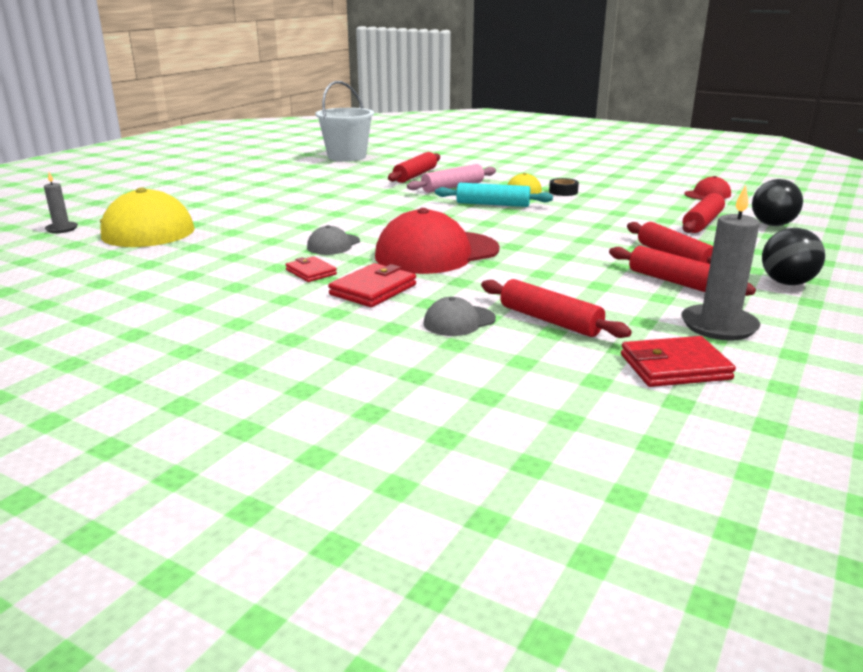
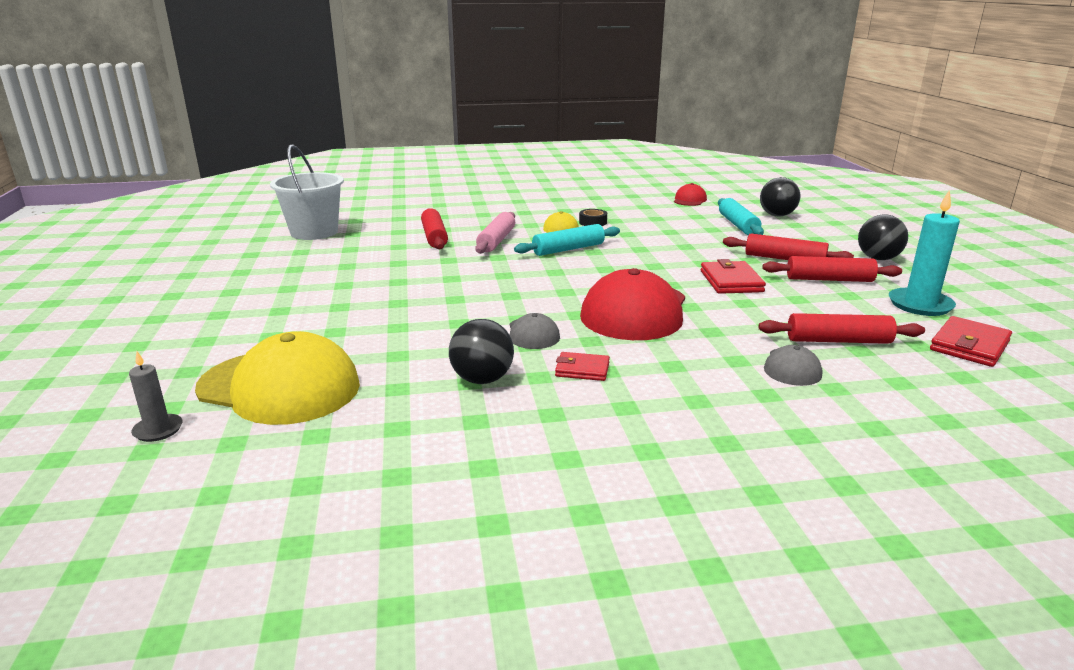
camera: 40 degrees left, 0 degrees up
(243, 257) = (482, 379): none -> black ball
(373, 290) = (672, 365): red wallet -> red wallet (731, 281)
(702, 223) = (738, 225): red rolling pin -> turquoise rolling pin
(718, 326) = (920, 305): grey candle -> turquoise candle

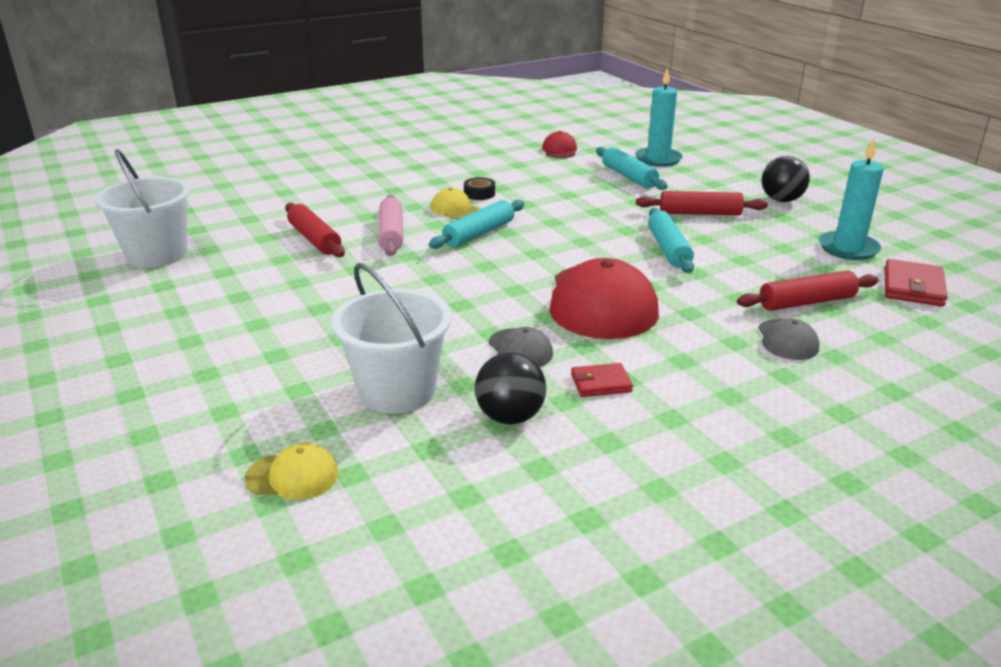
camera: 20 degrees left, 5 degrees up
(158, 430) = (191, 566): grey candle -> none
(279, 387) = (292, 476): yellow cap -> yellow cap, size x0.47
(407, 345) = (397, 391): none -> white bucket
(731, 281) = (668, 249): red wallet -> turquoise rolling pin
(777, 215) = (658, 159): black ball -> turquoise candle
(829, 279) = (755, 232): red rolling pin -> none

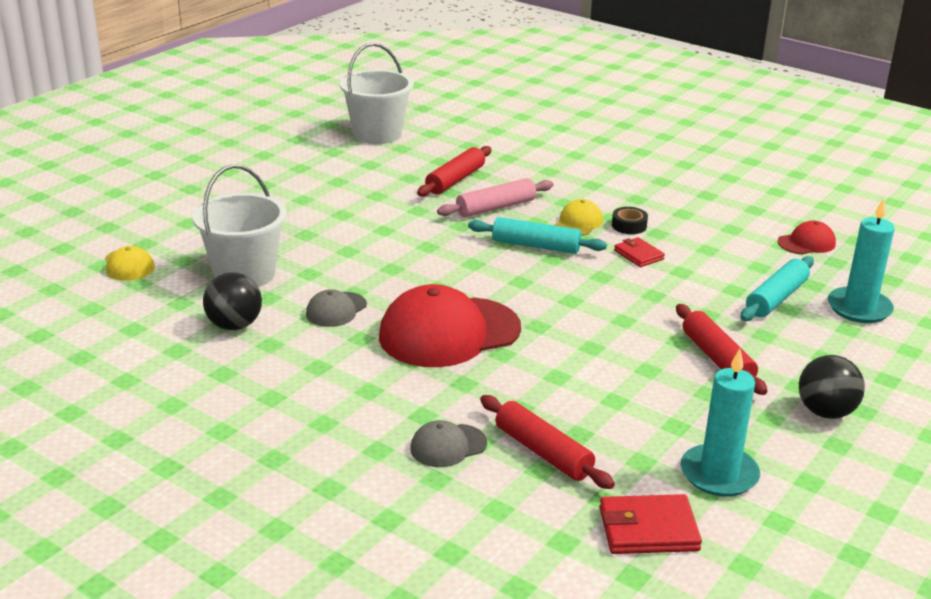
camera: 65 degrees right, 0 degrees up
(601, 383) = (305, 356): red wallet -> red wallet (638, 255)
(668, 249) = (598, 352): turquoise rolling pin -> none

